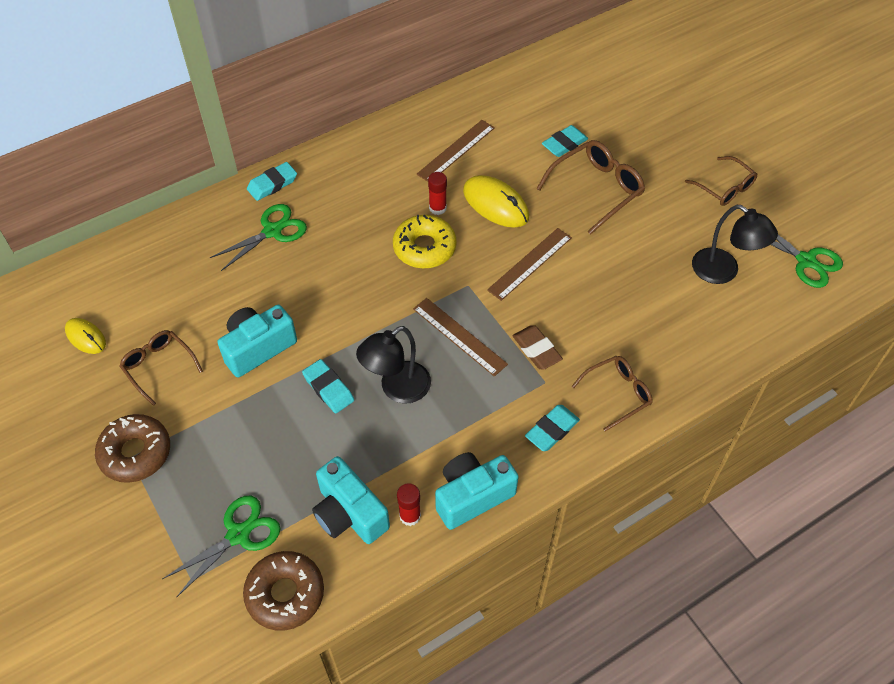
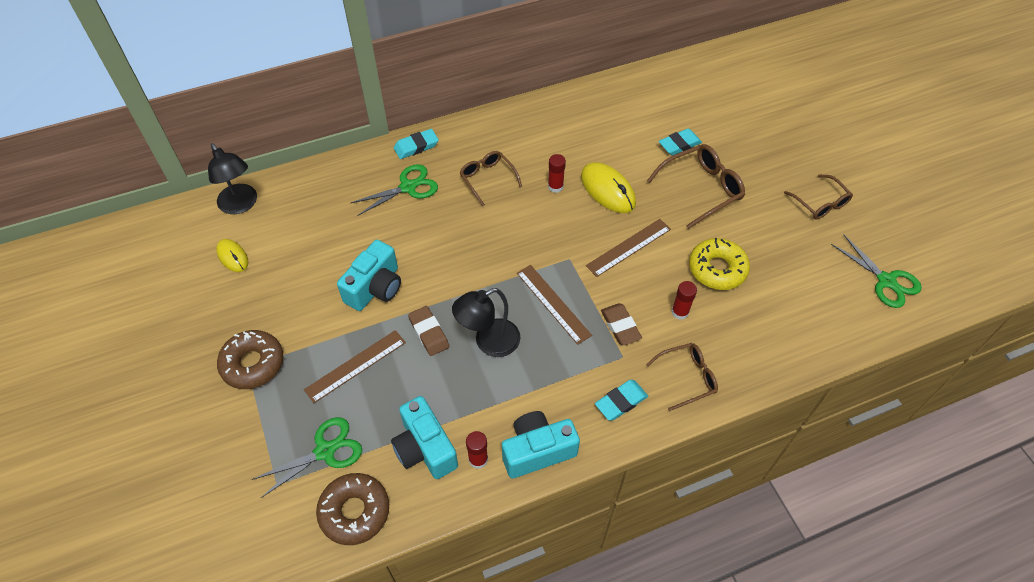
camera: 10 degrees right, 0 degrees up
(158, 366) = (288, 291): brown glasses -> brown glasses (487, 179)
(258, 348) = (375, 288): turquoise camera -> turquoise camera turned 150 degrees clockwise
(328, 388) = (429, 333): turquoise eraser -> brown eraser
(424, 248) = (537, 220): yellow donut -> yellow donut (717, 269)
(456, 151) = (581, 138): brown ruler -> brown ruler (355, 366)
(597, 325) = (680, 312): none -> red glue stick
(723, 272) = (805, 280): black lamp -> black lamp (241, 205)

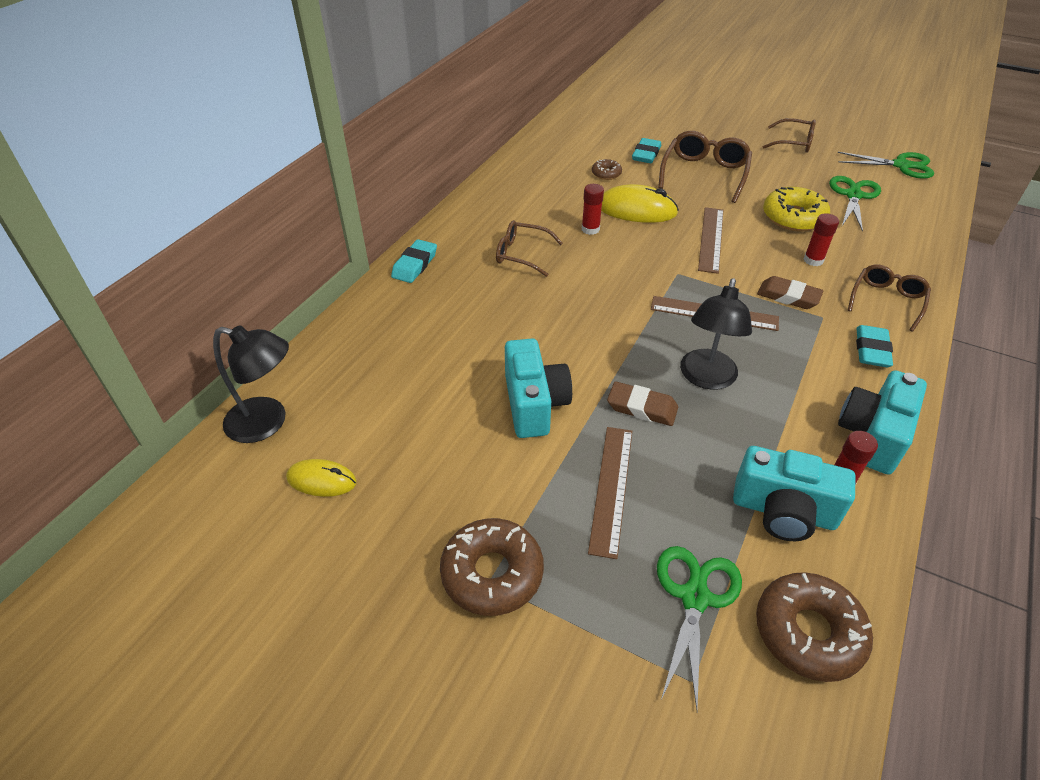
camera: 40 degrees left, 10 degrees down
(408, 187) = (451, 301): green scissors -> green scissors (853, 195)
(626, 145) = (606, 174): none -> brown donut

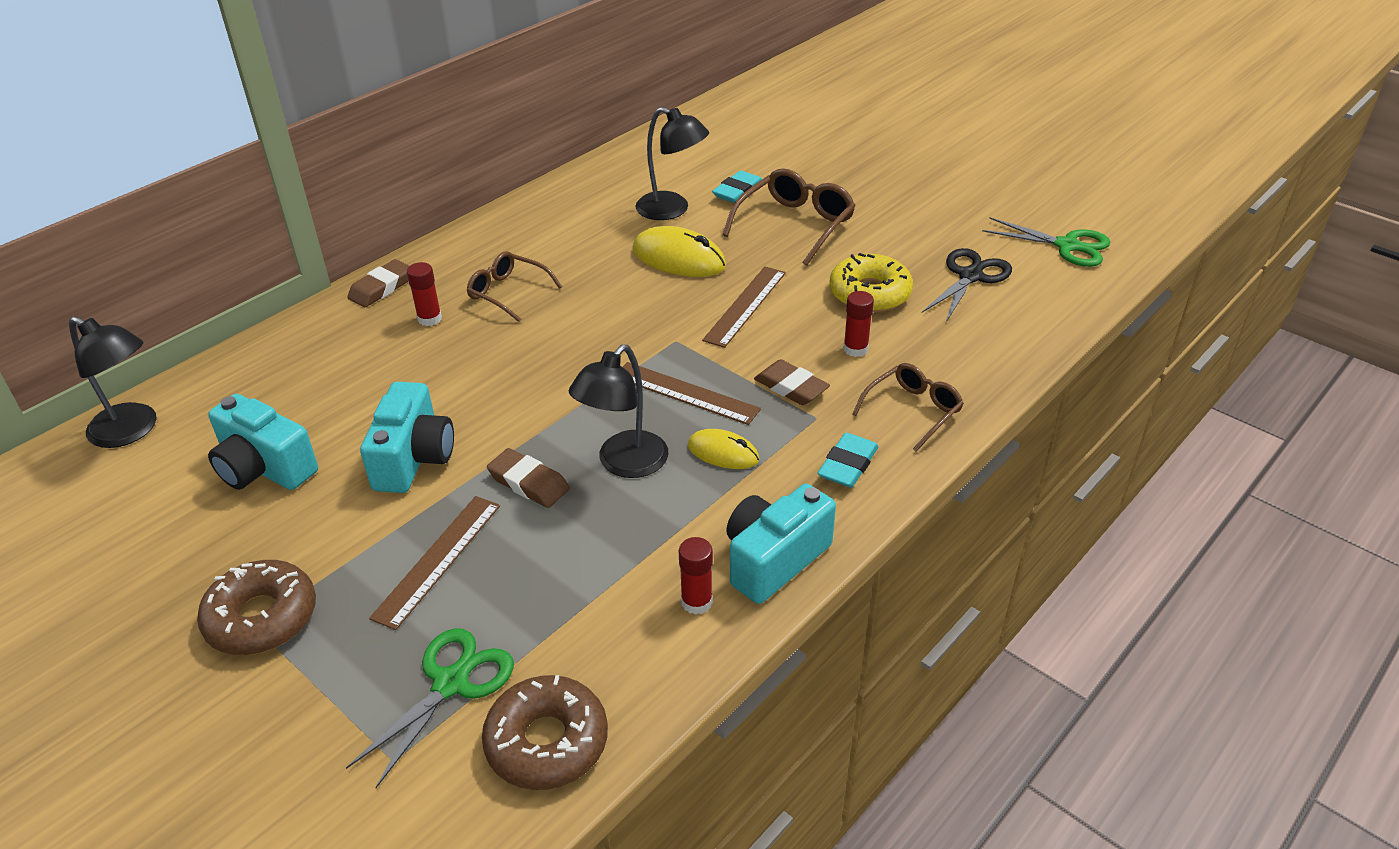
camera: 15 degrees right, 5 degrees down
(321, 480) = (151, 496): yellow mouse -> yellow mouse (723, 453)
(414, 265) = (381, 288): turquoise eraser -> brown eraser
(590, 229) = (607, 274): red glue stick -> red glue stick (429, 319)
(606, 174) = (672, 210): brown donut -> black lamp
(783, 511) = (609, 619): turquoise camera -> turquoise camera (264, 468)
(793, 143) = (942, 199): brown glasses -> none
(853, 195) = (970, 276): green scissors -> black scissors

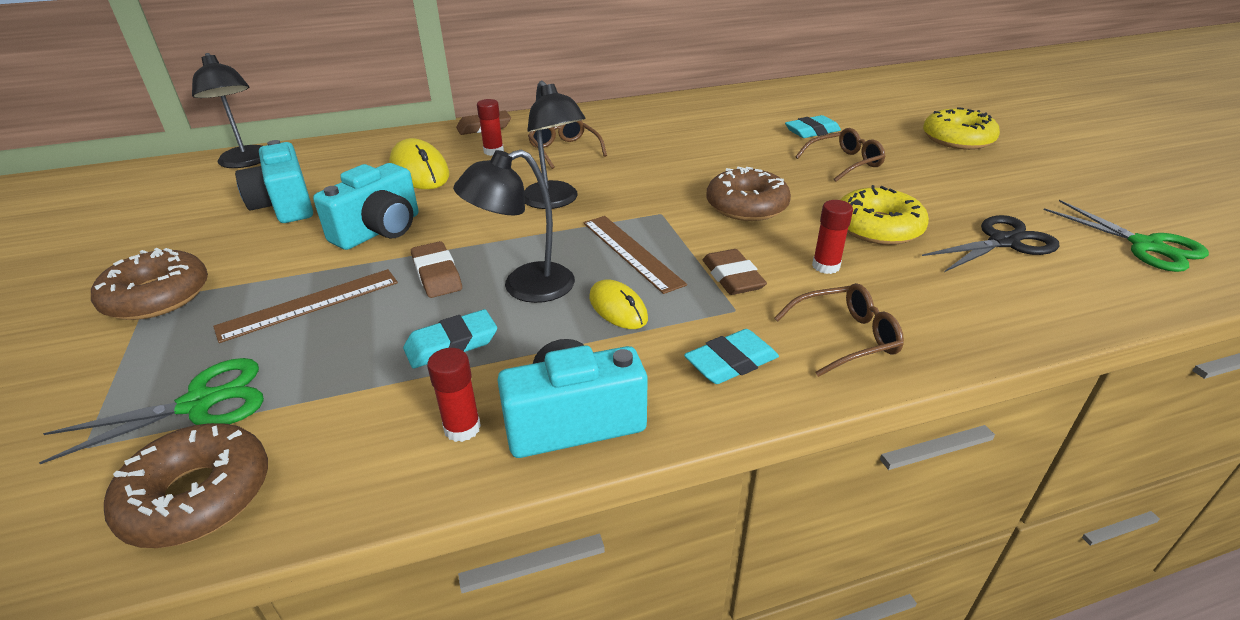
camera: 30 degrees right, 5 degrees down
(615, 541) = (451, 344): none -> turquoise eraser
(672, 210) = (743, 131): black lamp -> black lamp (554, 201)
(679, 258) = (719, 161): yellow mouse -> yellow mouse (419, 171)
(745, 306) = (746, 206): brown ruler -> brown donut
(795, 225) = (844, 163): brown glasses -> brown glasses, size x0.66
(873, 165) = (957, 139): none -> yellow donut

